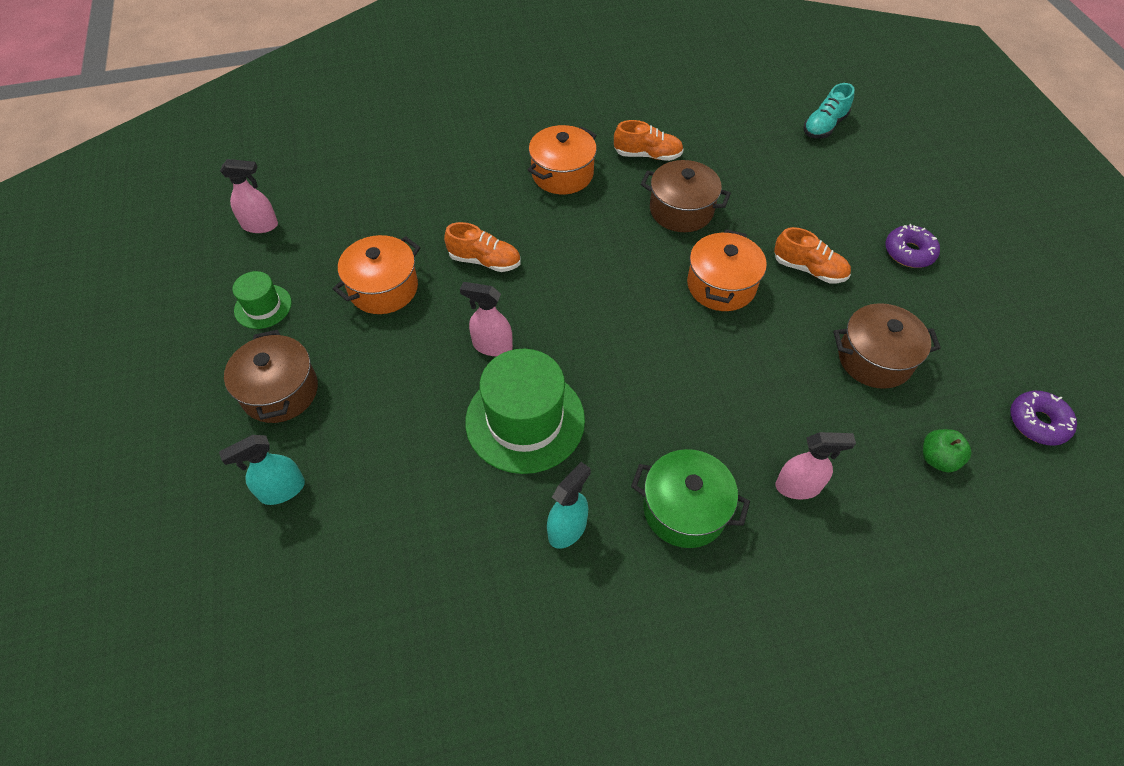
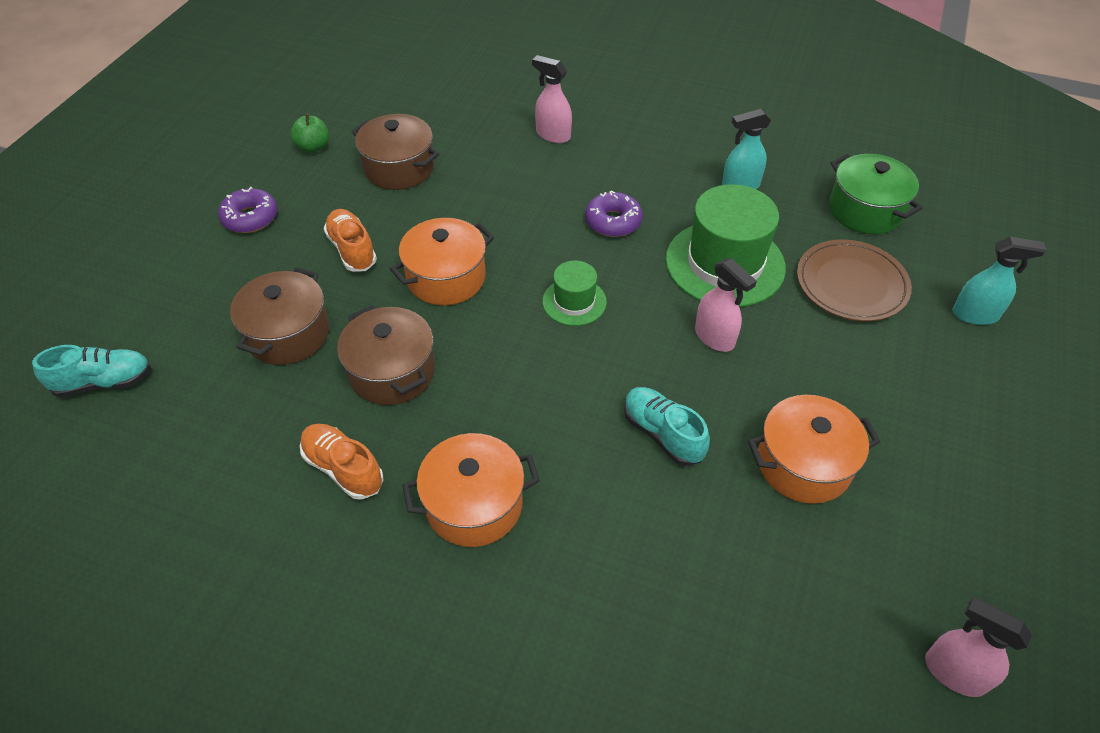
camera: 145 degrees left, 5 degrees down
(263, 306) = (969, 521): green hat -> green hat (574, 302)
(280, 391) = (962, 403): brown pot -> brown pot (288, 334)
(405, 461) = (851, 284): none -> brown plate
(484, 261) = (662, 434): orange shoe -> turquoise shoe
(684, 509) = (645, 159): green pot -> green pot (865, 210)
(938, 459) = (442, 106): green apple -> green apple (313, 147)
(1037, 422) = (351, 91): purple donut -> purple donut (613, 221)

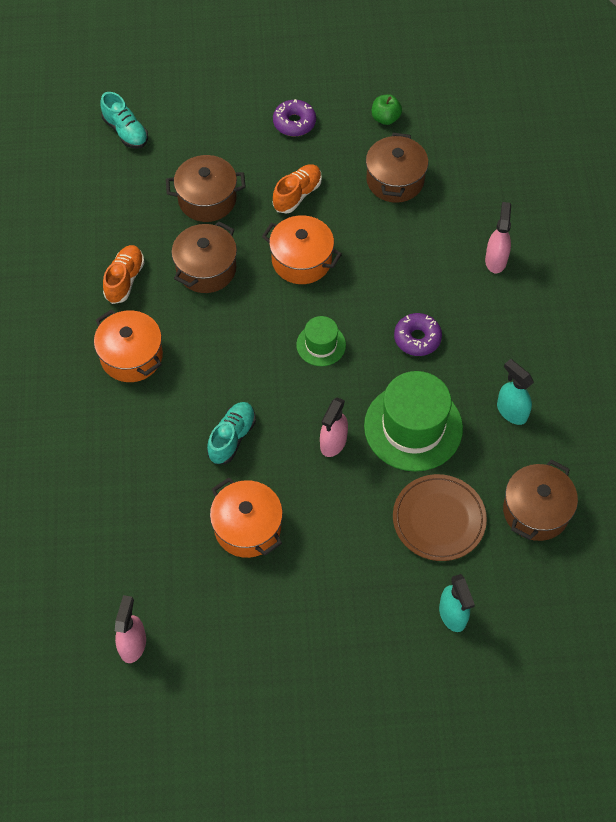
camera: 65 degrees right, 10 degrees up
(865, 210) = (536, 511): green pot -> brown pot

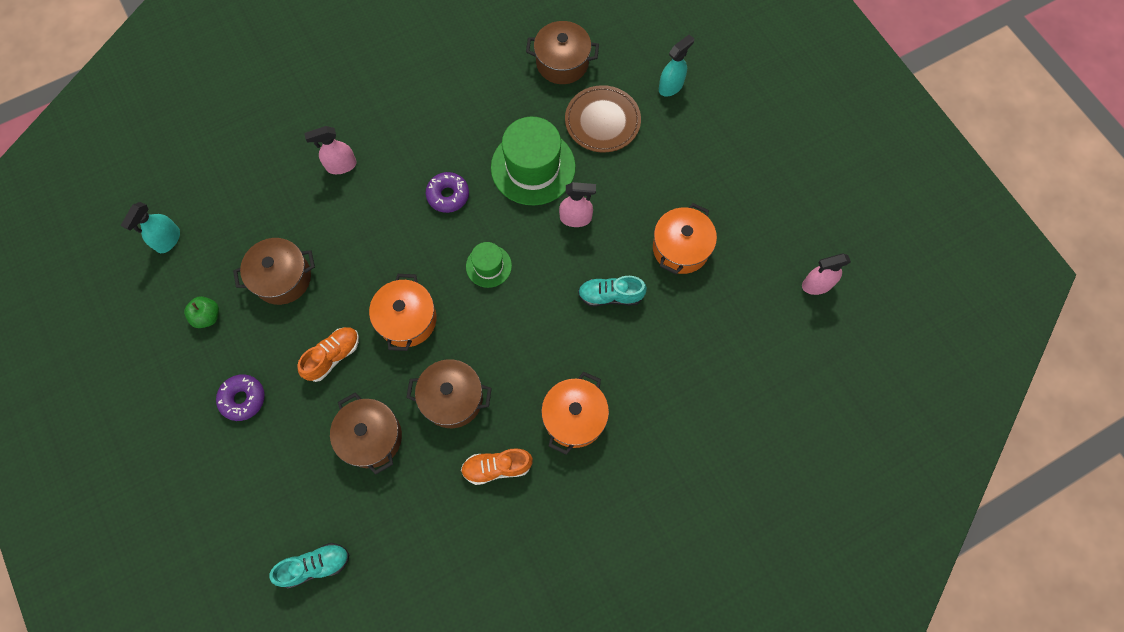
camera: 115 degrees left, 10 degrees up
(125, 131) = (315, 565): turquoise shoe -> turquoise shoe turned 45 degrees clockwise
(297, 195) = (333, 356): orange shoe -> orange shoe turned 120 degrees clockwise
(511, 411) = (485, 105): turquoise spray bottle -> turquoise spray bottle (168, 240)

